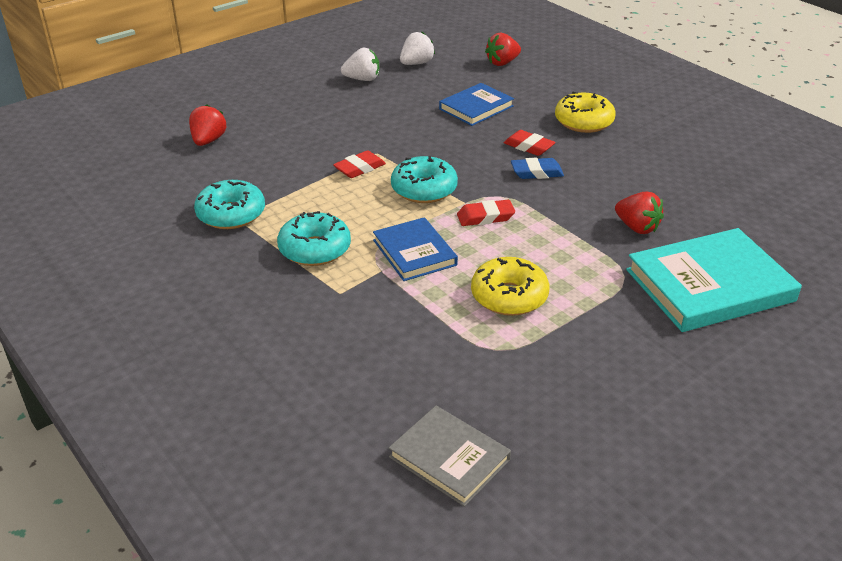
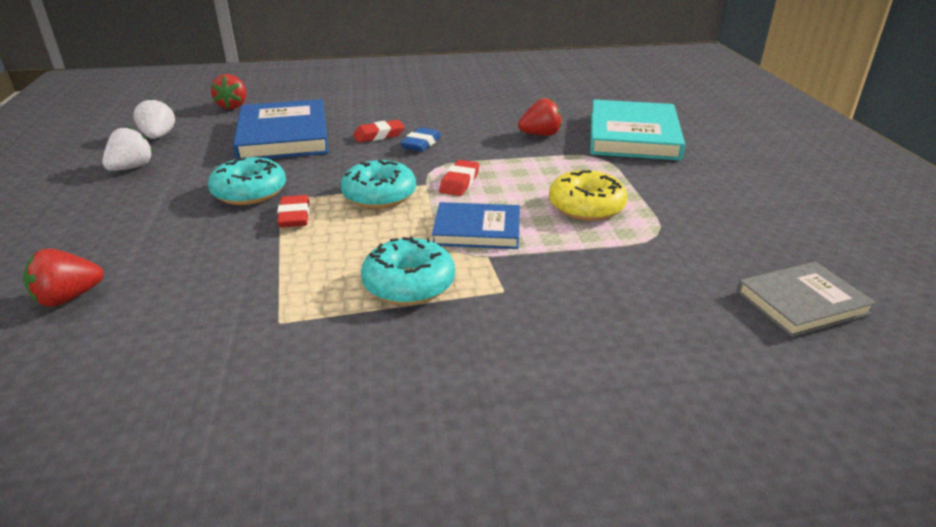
camera: 60 degrees left, 5 degrees down
(208, 141) = (68, 298): red strawberry -> red strawberry turned 75 degrees counterclockwise
(231, 214) = (265, 324): turquoise donut -> turquoise donut (250, 192)
(476, 107) = (283, 136): blue book -> blue book, size x1.69
(583, 122) = (375, 107): yellow donut -> none

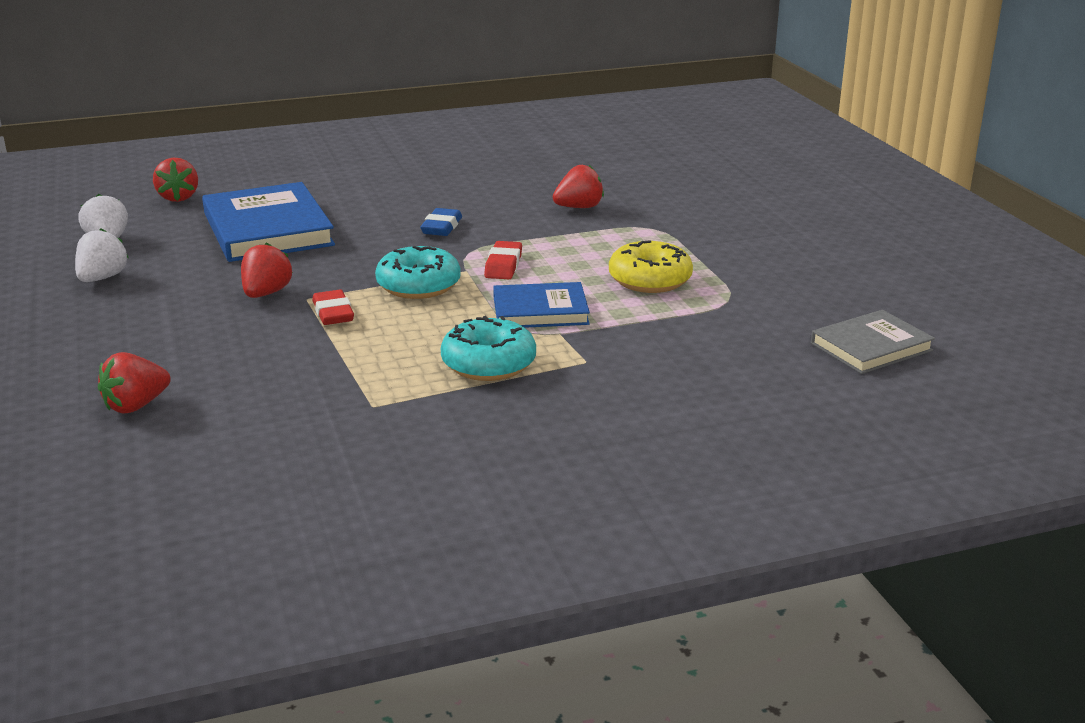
camera: 10 degrees left, 5 degrees down
(250, 192) = (266, 293): turquoise donut -> red strawberry
(379, 135) = (386, 221): red eraser -> none
(633, 135) = (686, 201): turquoise book -> none

